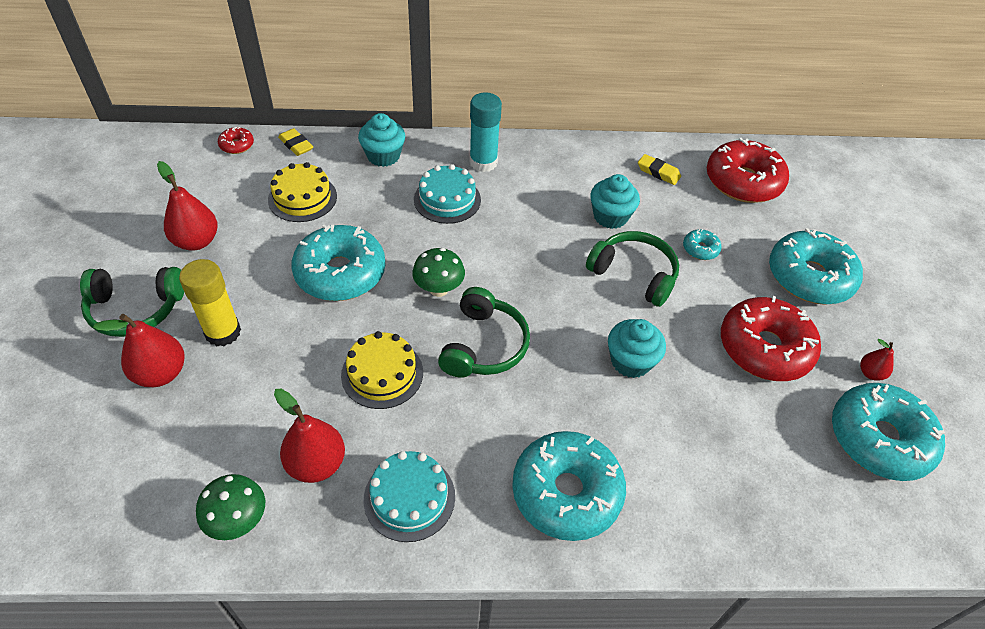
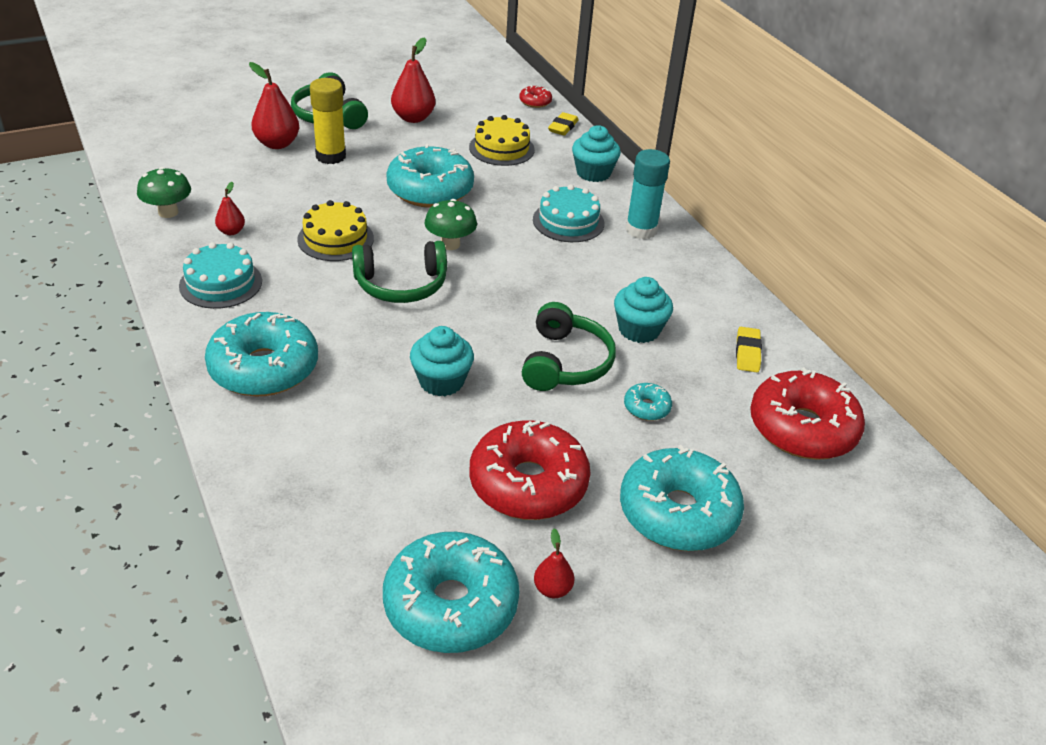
camera: 65 degrees right, 10 degrees down
(316, 464) = (231, 231): red pear -> red pear, size x0.55

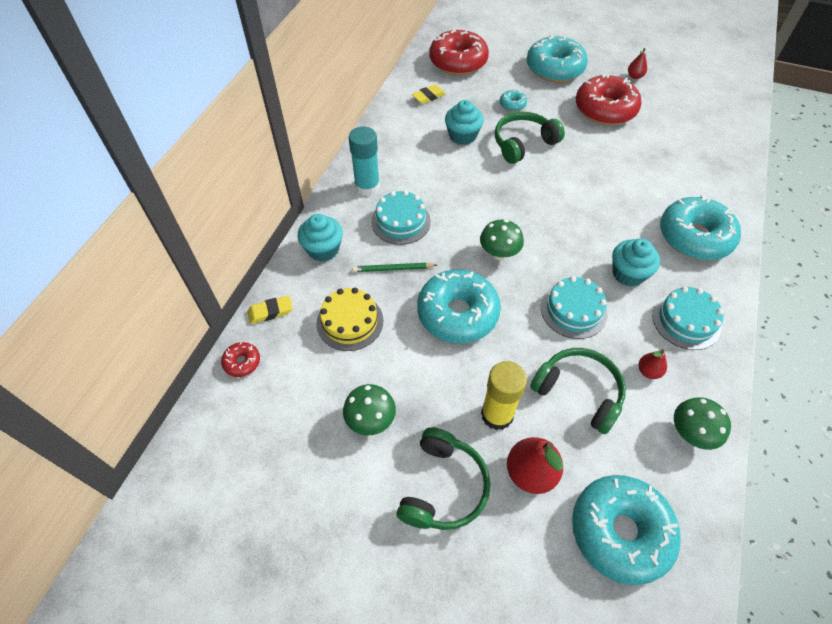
camera: 130 degrees left, 15 degrees up
(335, 239) = (573, 310): yellow cake -> turquoise cake
(401, 284) = (563, 243): green headphones -> green headphones (578, 392)
(413, 118) = (371, 420): red pear -> green mushroom
(441, 381) = (599, 172): turquoise cupcake -> turquoise cupcake (628, 273)
(450, 605) = (680, 93): turquoise donut -> turquoise donut (620, 531)
(521, 189) = (393, 269): none -> green pencil

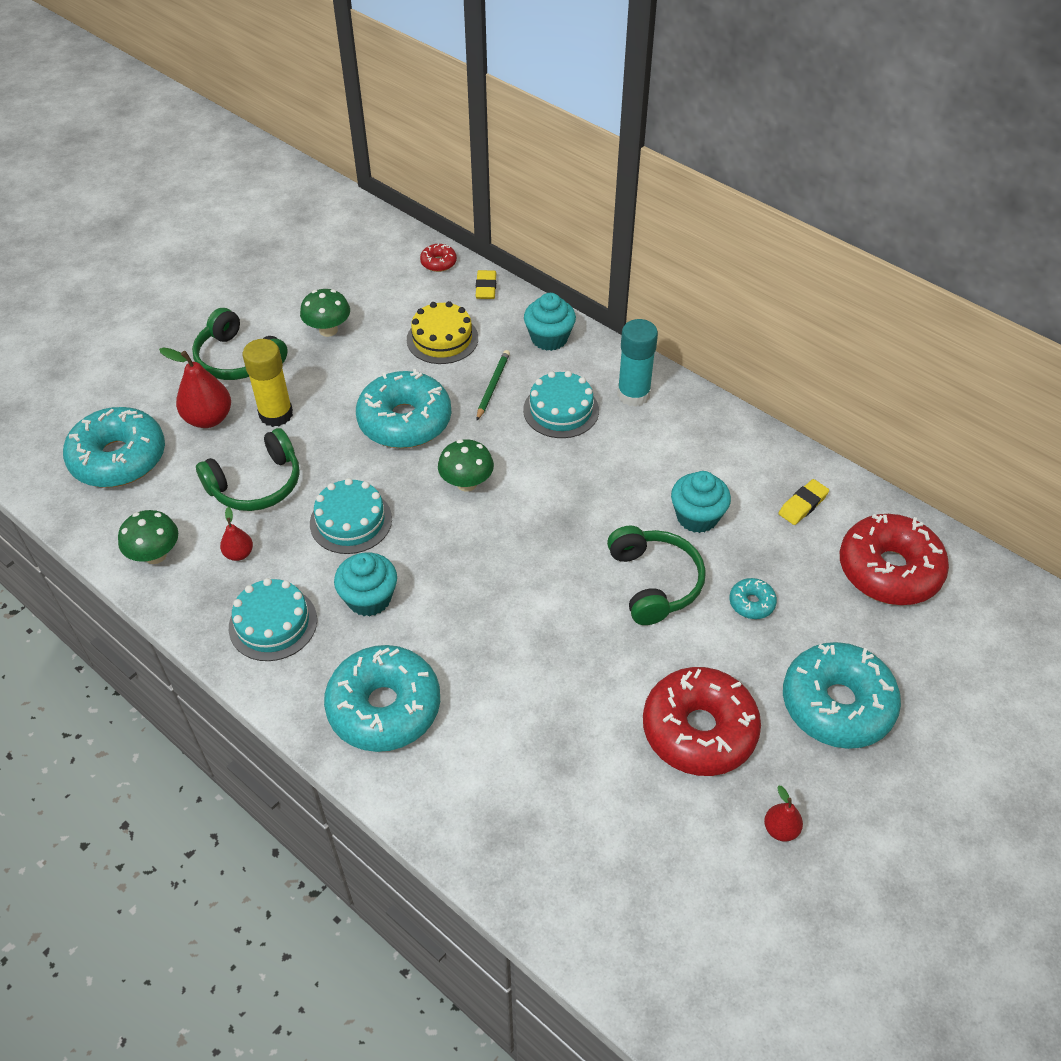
camera: 110 degrees right, 5 degrees down
(428, 97) = (802, 505): yellow eraser -> yellow eraser turned 60 degrees clockwise

